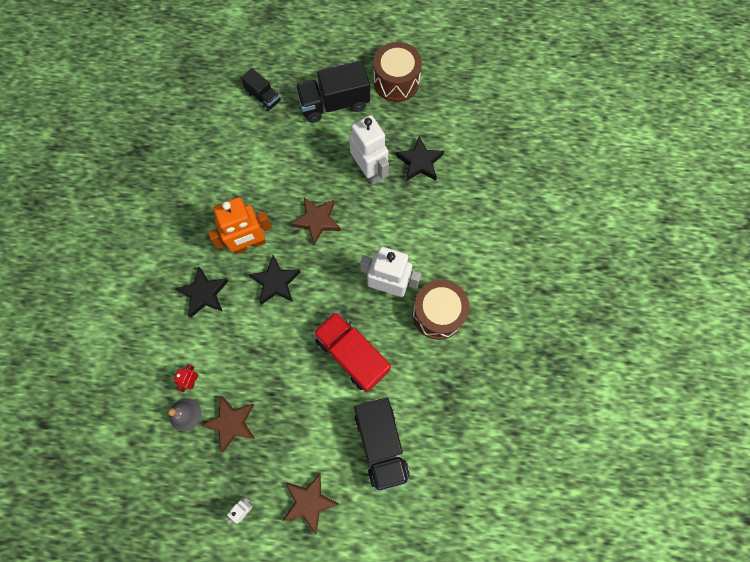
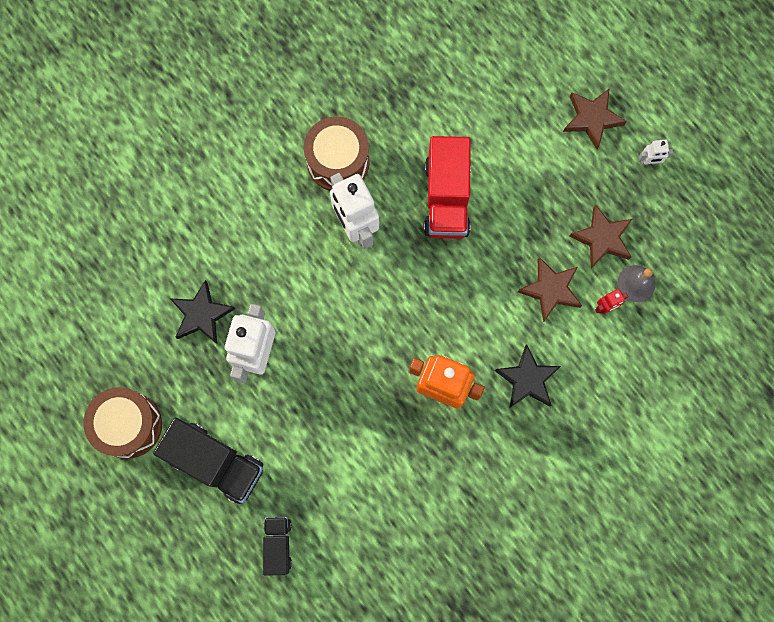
camera: 135 degrees left, 5 degrees up
(275, 282) = (452, 327): black star -> none
(317, 221) = (357, 350): brown star -> brown star (550, 290)
(381, 444) = (493, 107): black truck -> none

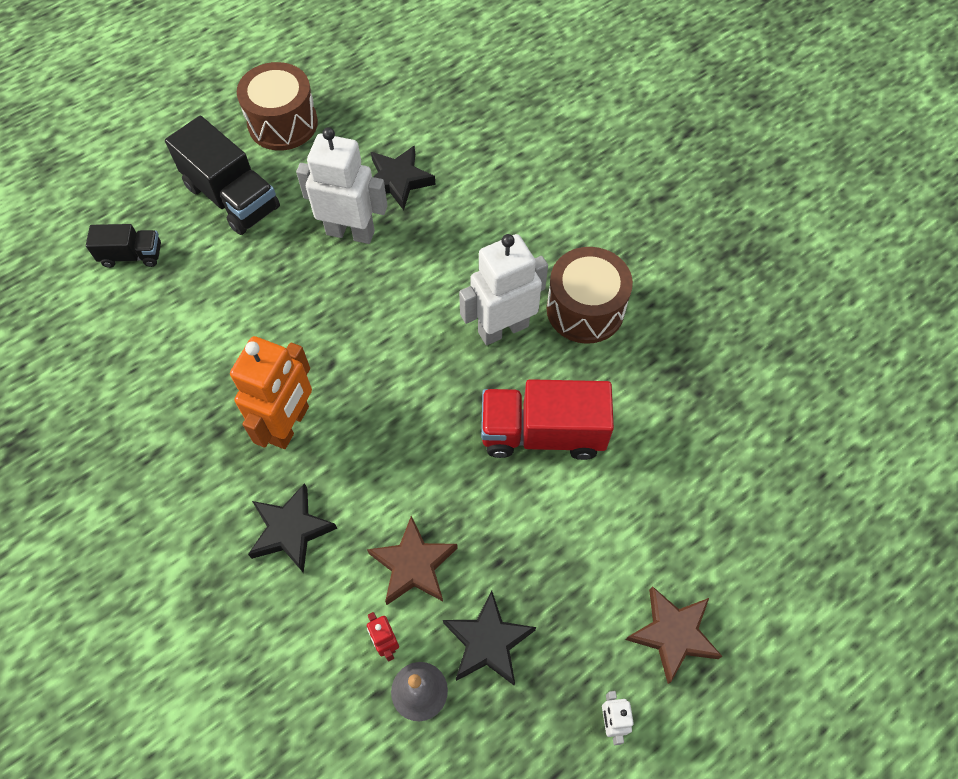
camera: 90 degrees right, 15 degrees down
(215, 462) = (232, 197): black truck -> black truck turned 75 degrees counterclockwise
(602, 238) = (487, 642): brown star -> black star

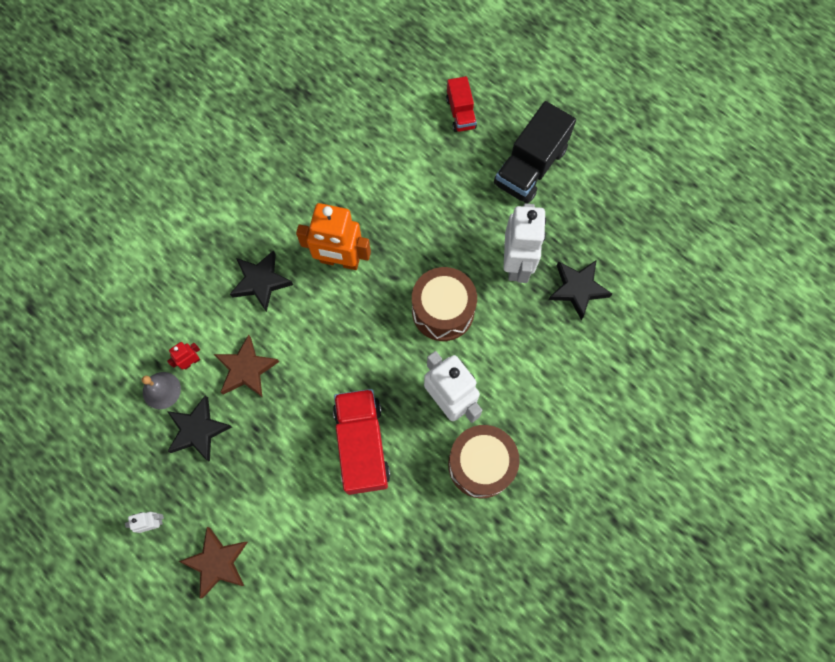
camera: 80 degrees right, 10 degrees up
(132, 255) = (461, 113): black truck -> red truck
(283, 123) = (615, 184): brown drum -> brown drum (443, 311)

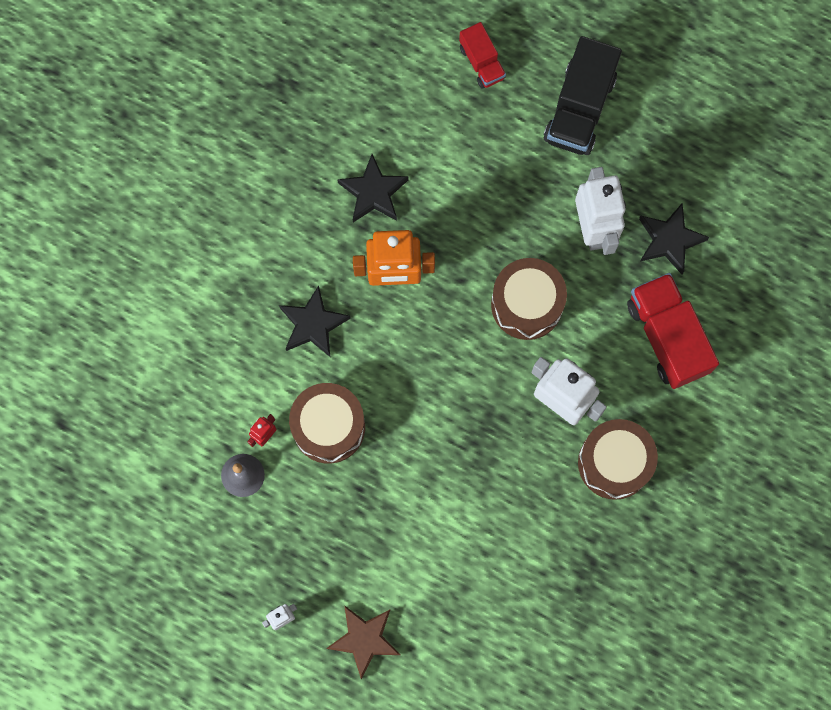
camera: 15 degrees left, 5 degrees up
(198, 430) = (298, 507): black star -> black star (373, 192)
(246, 369) = (328, 427): brown star -> brown drum
(362, 445) = (481, 476): red truck -> red truck (667, 337)

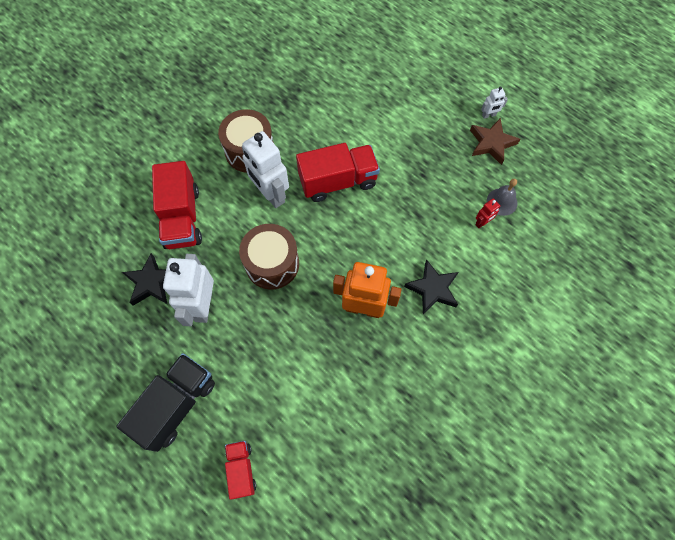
camera: 165 degrees left, 10 degrees down
(328, 427) = (436, 217): brown drum -> none
(364, 639) = (439, 93): brown star -> brown star (491, 143)
(373, 192) = (363, 378): black star -> none
(475, 447) = (338, 181): none -> red truck

